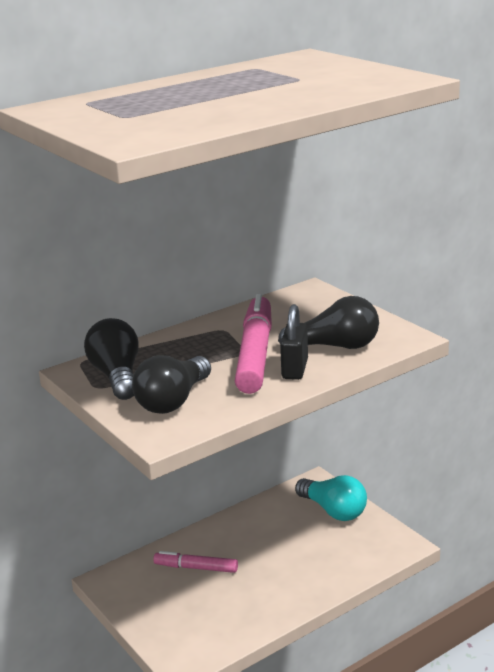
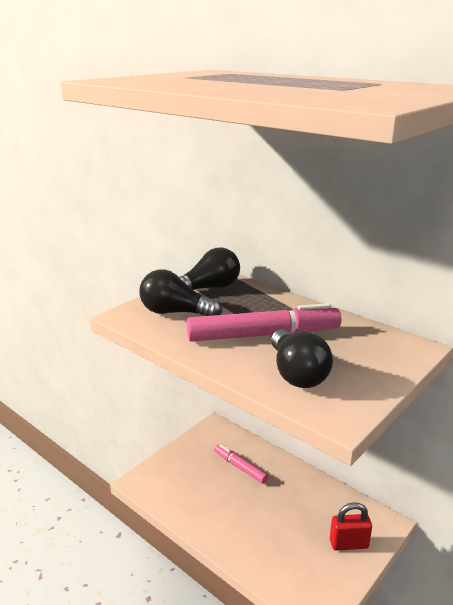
camera: 75 degrees right, 0 degrees up
(196, 568) = (240, 467): pink marker -> pink marker turned 45 degrees counterclockwise
(295, 369) = (242, 356): black padlock -> none
(333, 511) = (348, 544): turquoise light bulb -> red padlock

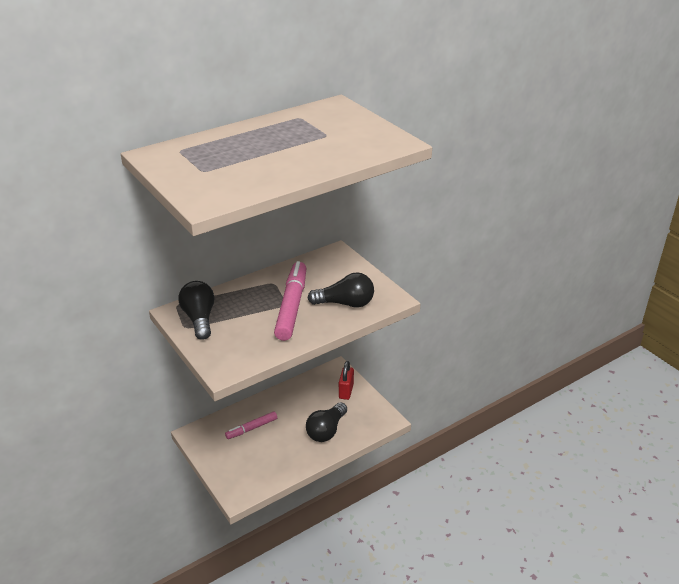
camera: 75 degrees left, 10 degrees up
(175, 313) = (234, 342): black light bulb -> black light bulb (326, 430)

